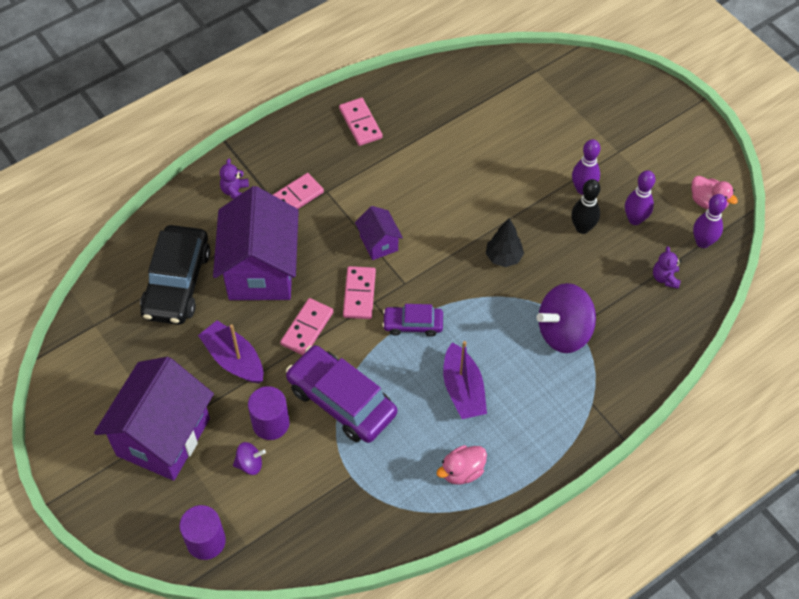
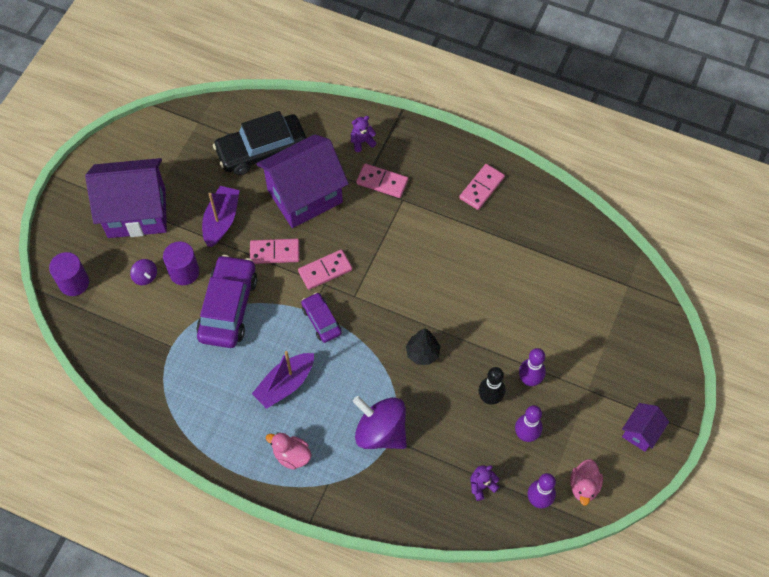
camera: 60 degrees right, 5 degrees up
(379, 243) = (378, 259): purple house -> purple house (640, 432)
(462, 471) = (216, 418): pink duck -> pink duck (291, 455)

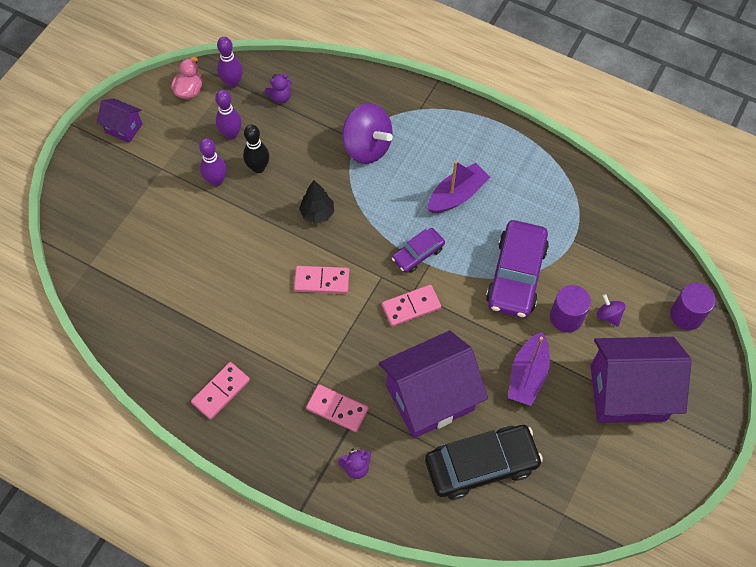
camera: 175 degrees left, 0 degrees up
(274, 252) = (466, 332): pink domino -> pink domino (322, 281)
(291, 455) = (452, 133): pink duck -> none
(321, 320) = (418, 254): purple car -> purple car turned 75 degrees clockwise
(640, 432) = (124, 128): purple house -> purple house turned 75 degrees clockwise

